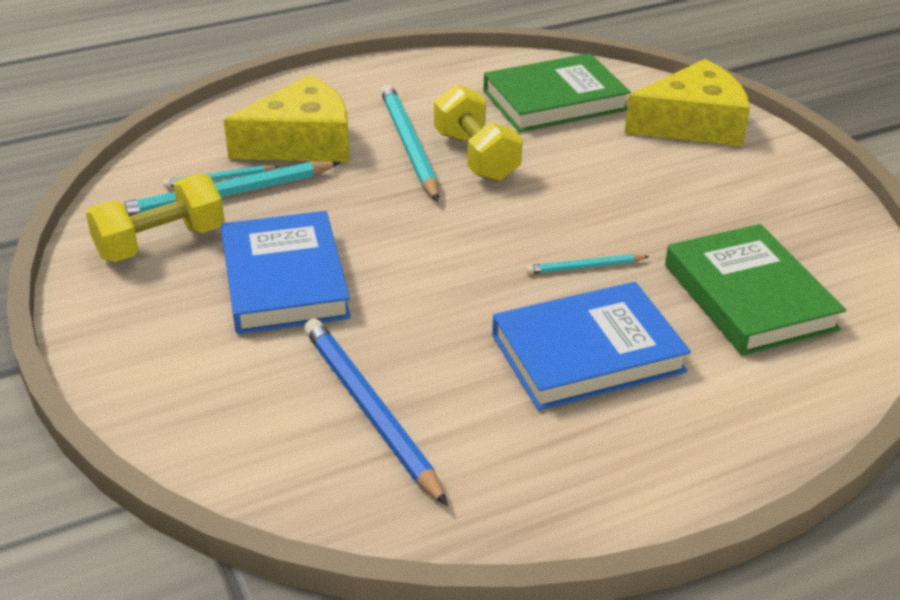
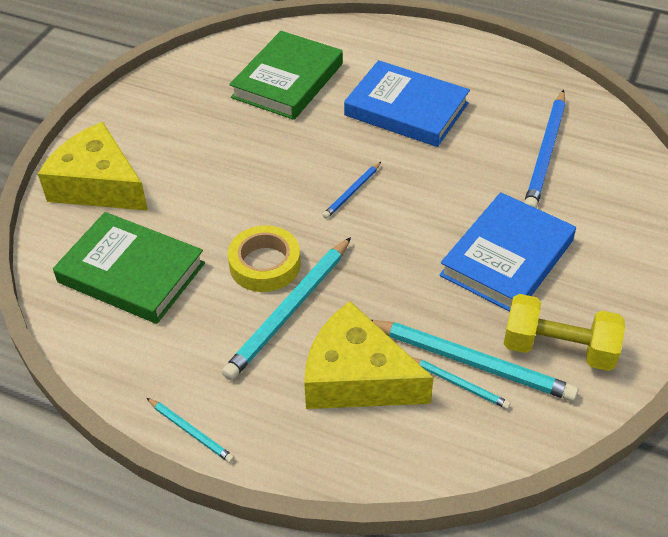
camera: 130 degrees left, 10 degrees up
(476, 157) = (265, 264): yellow dumbbell -> yellow tape
(500, 243) = (352, 192): none -> blue pencil
(585, 267) = (334, 147): turquoise pencil -> turquoise pencil (191, 431)

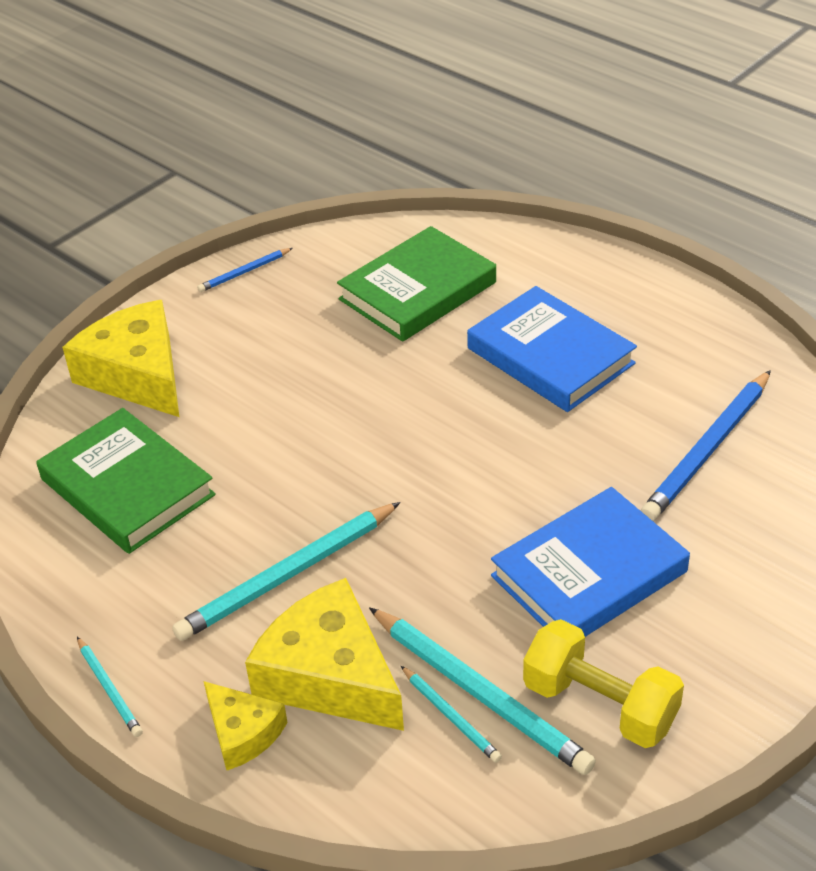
camera: 20 degrees right, 5 degrees down
(265, 264) = (284, 512): yellow tape -> none
(311, 437) = (242, 733): none -> yellow cheese
(352, 192) = (432, 447): blue pencil -> blue pencil (244, 272)

